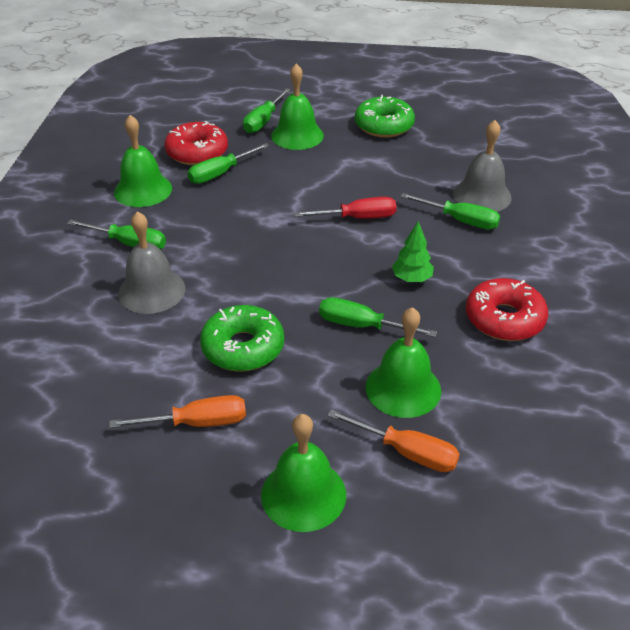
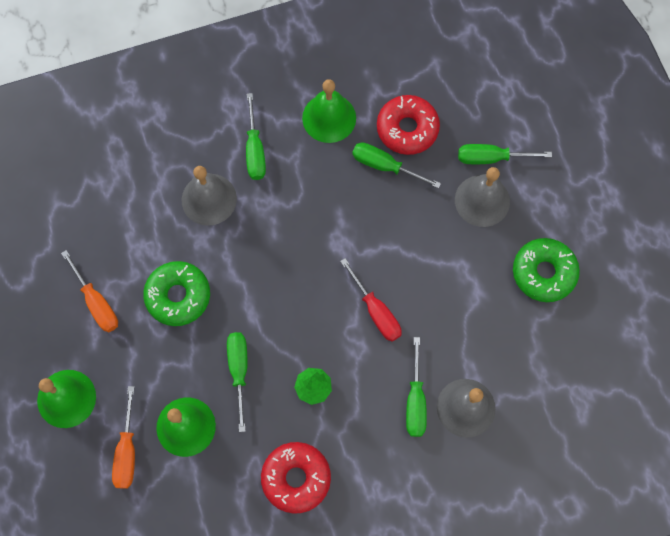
camera: 65 degrees right, 30 degrees up
(297, 135) = (482, 200): green bell -> grey bell

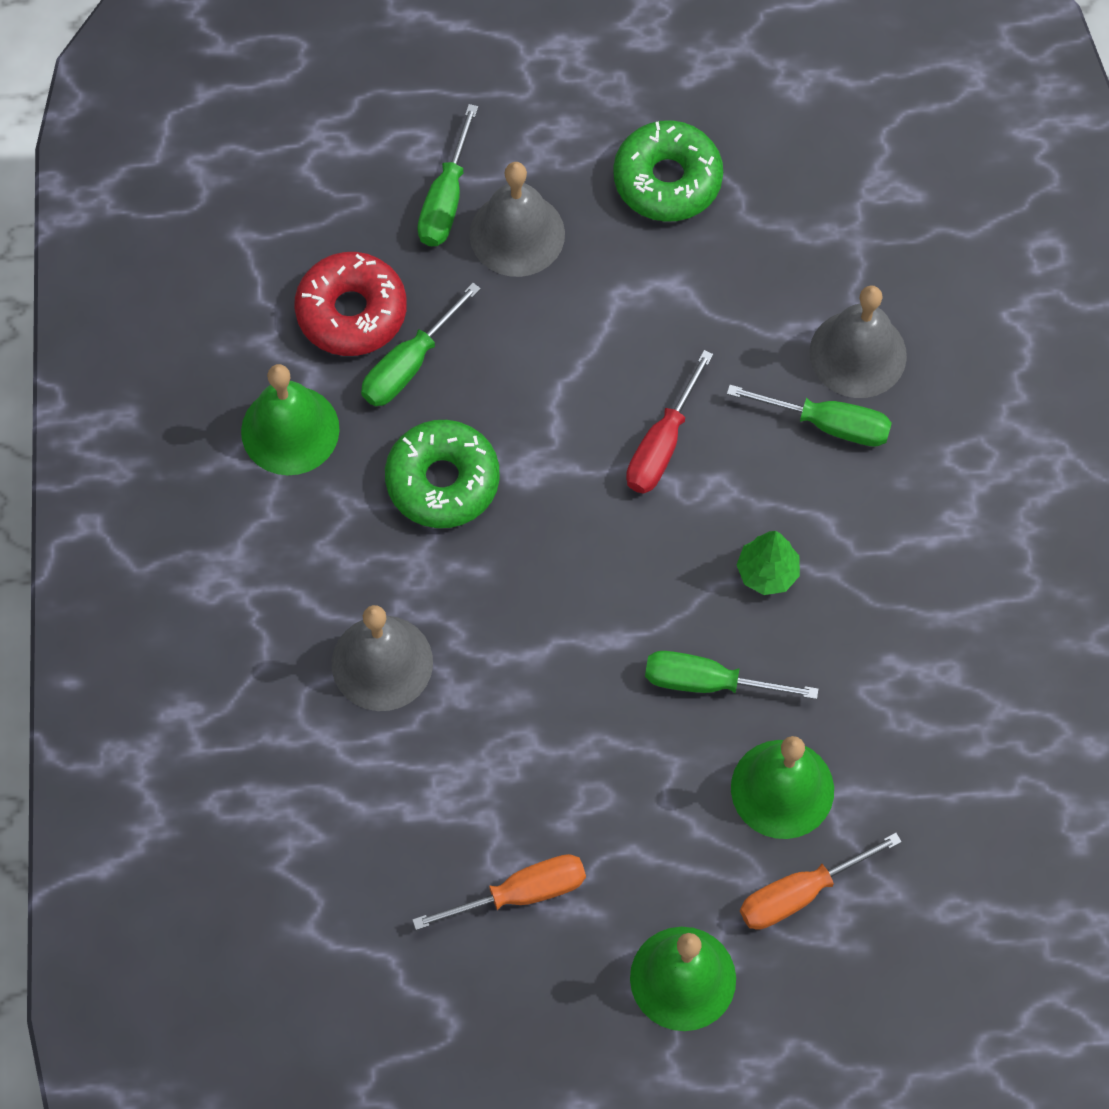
camera: 75 degrees left, 5 degrees down
(127, 451) = (800, 893): orange screwdriver -> orange screwdriver turned 135 degrees clockwise
(178, 296) = (548, 752): green donut -> green donut (442, 481)
(255, 150) = (312, 565): green screwdriver -> none
(296, 478) = (910, 634): red donut -> none
(376, 311) = (662, 444): red screwdriver -> red screwdriver turned 135 degrees clockwise

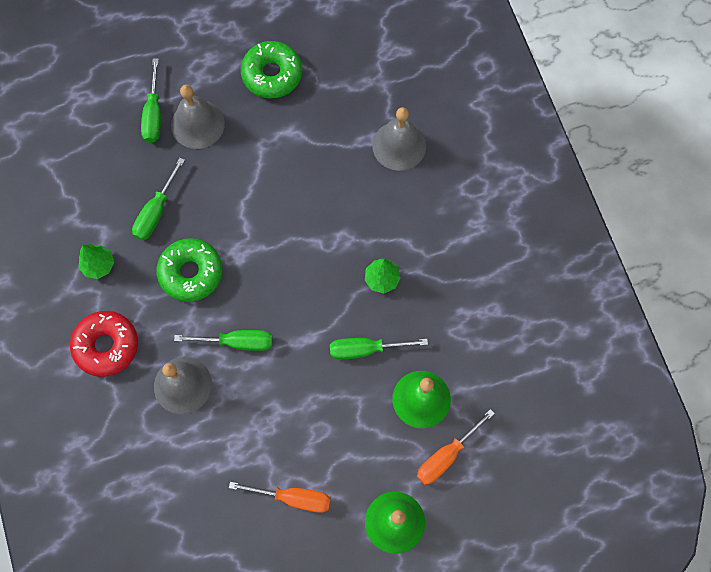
camera: 15 degrees left, 5 degrees up
(290, 430) = (98, 265): green bell -> green tree
(351, 312) = (117, 190): red donut -> red donut (106, 346)
(520, 893) = (293, 497): orange screwdriver -> orange screwdriver turned 45 degrees clockwise
(662, 444) = (306, 222): red screwdriver -> none
(827, 424) = (393, 188): green screwdriver -> green screwdriver (237, 342)

